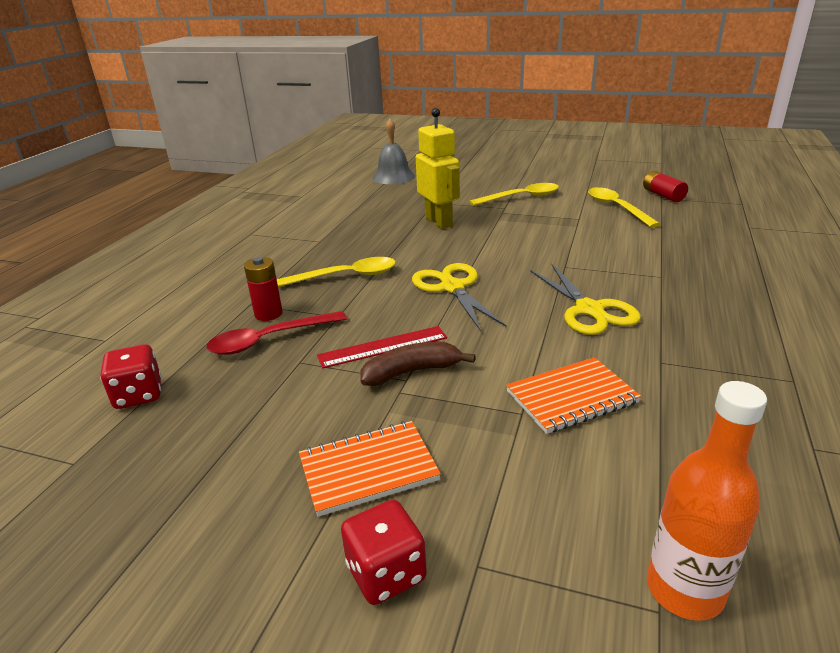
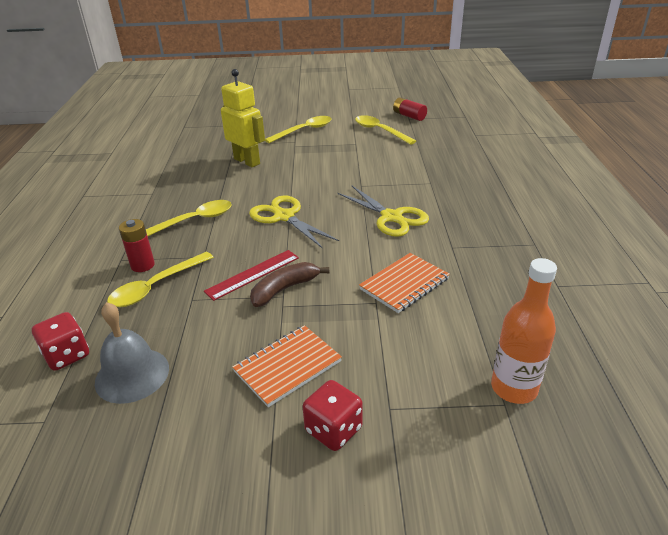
camera: 20 degrees left, 5 degrees up
(269, 339) = (156, 286): red spoon -> yellow spoon
(393, 177) = (187, 124): grey bell -> grey bell (132, 375)

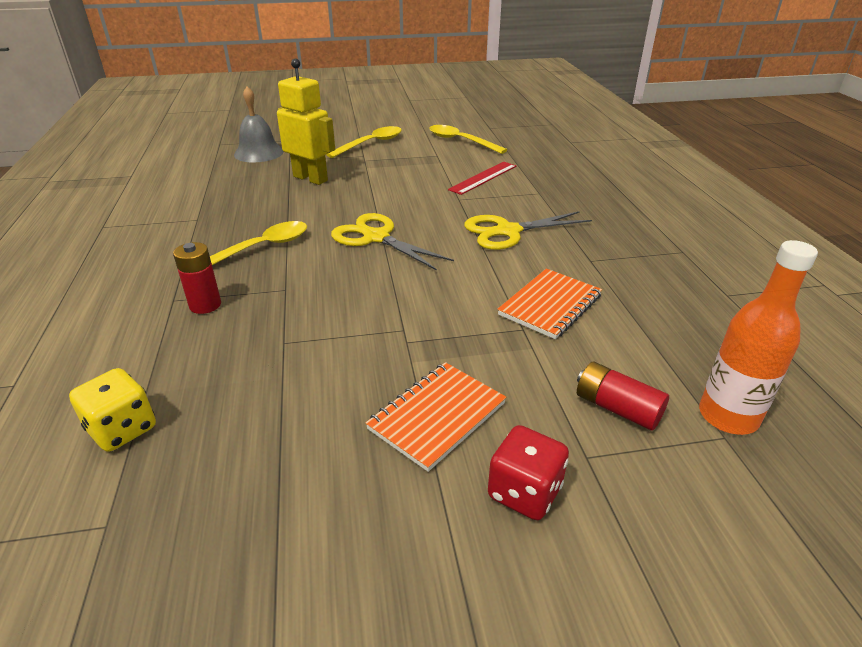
camera: 10 degrees left, 0 degrees up
(67, 355) = (122, 429): red dice -> yellow dice
(132, 375) = (225, 447): grey bell -> grey bell (259, 153)
(156, 286) = (230, 330): yellow spoon -> none
(252, 274) = (356, 306): red ruler -> red ruler (483, 177)
(284, 289) = (403, 321): brown banana -> none
(392, 217) = (508, 231): yellow scissors -> yellow scissors turned 120 degrees clockwise
(409, 116) = (489, 125): red battery -> red battery (617, 408)

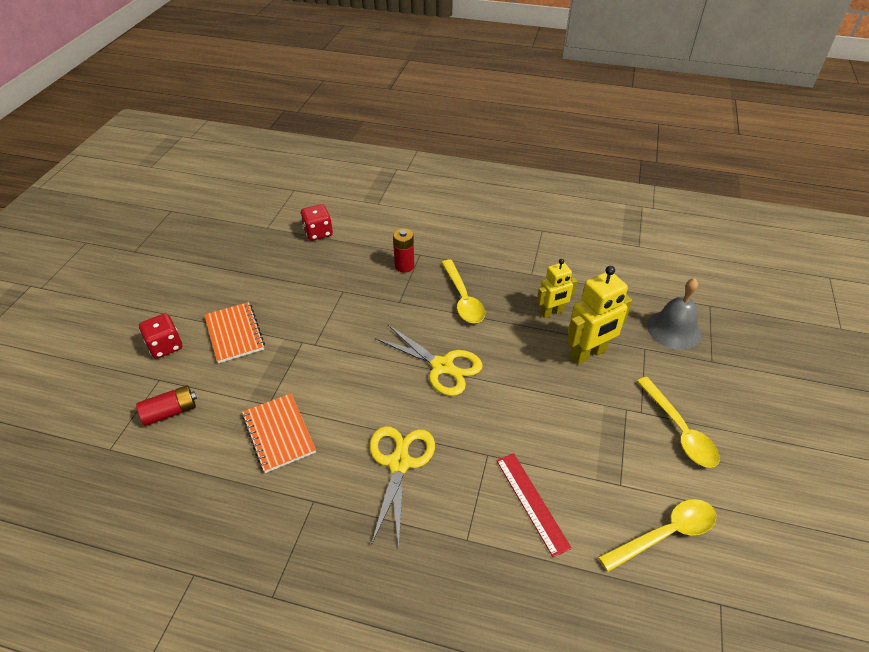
camera: 115 degrees right, 10 degrees up
(122, 429) = (318, 233): yellow dice -> red dice
(260, 200) = (552, 312): none -> yellow robot
(376, 237) = (442, 366): yellow scissors -> yellow scissors turned 60 degrees clockwise
(728, 416) = (116, 462): orange bottle -> none

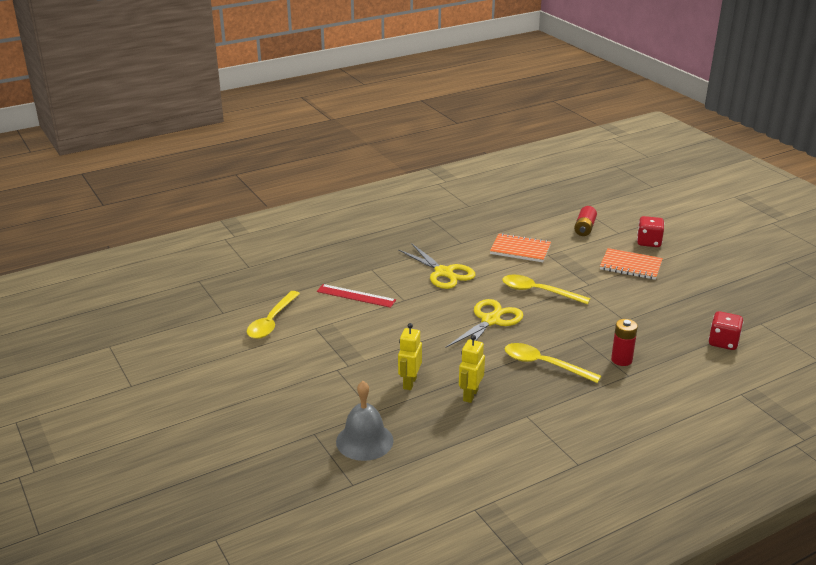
camera: 135 degrees right, 15 degrees down
(442, 366) = (490, 320): yellow scissors -> yellow scissors turned 135 degrees clockwise
(588, 354) = (409, 383): yellow robot -> yellow robot, size x0.64
(679, 430) = (302, 373): yellow spoon -> yellow spoon (538, 292)

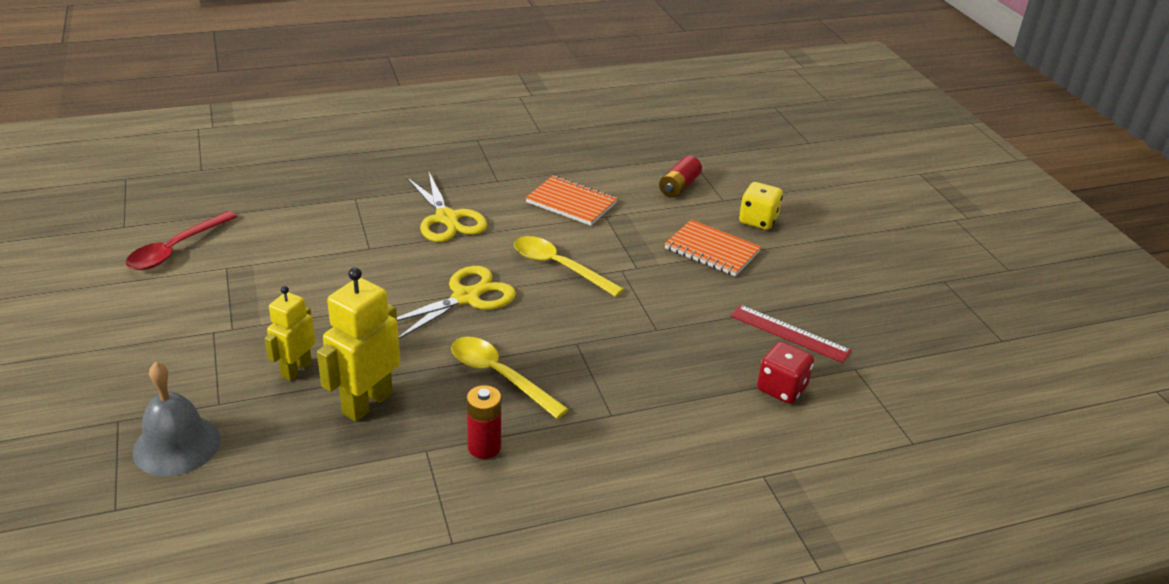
camera: 10 degrees right, 5 degrees up
(271, 321) = (176, 249): yellow spoon -> red spoon
(356, 296) = (309, 232): red ruler -> red ruler (789, 333)
(470, 395) = (367, 403): yellow robot -> yellow robot, size x1.56
(621, 360) = (615, 389): red battery -> red battery (484, 447)
(649, 242) = (758, 220): red dice -> yellow dice

